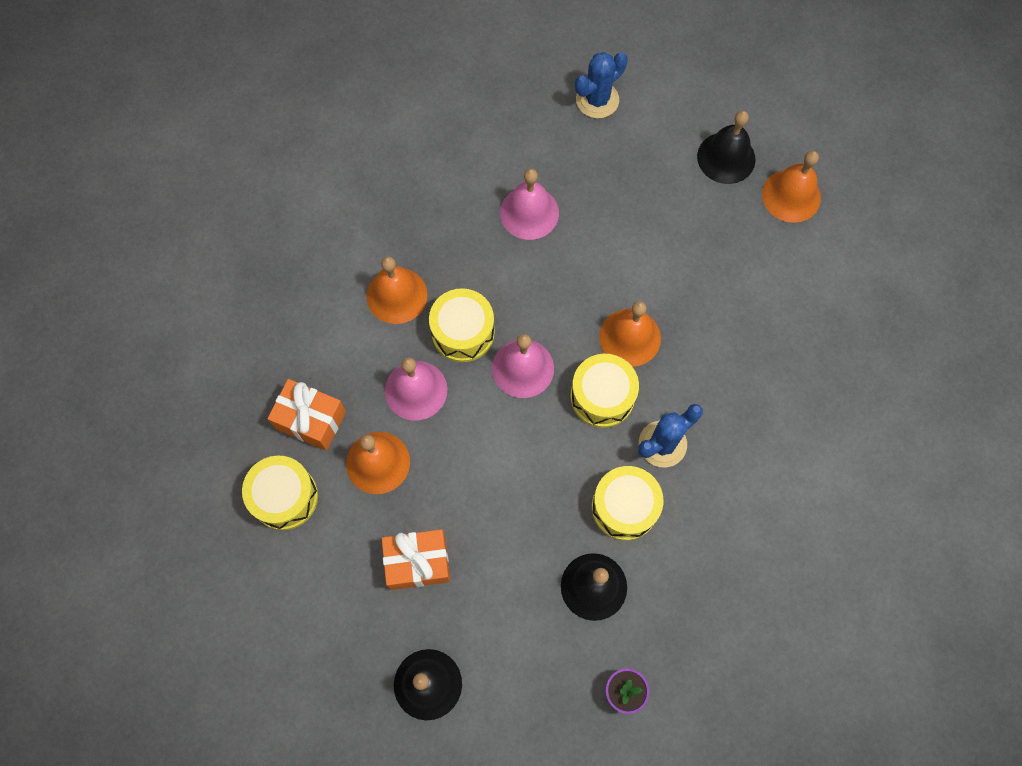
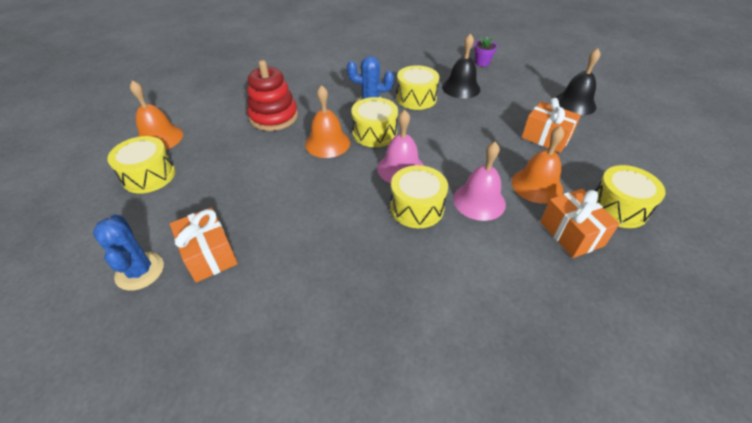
camera: 135 degrees left, 25 degrees down
(397, 295) = (440, 260): orange bell -> none
(529, 212) = (290, 238): pink bell -> none
(569, 150) = (209, 254): none -> orange gift
(597, 100) = (140, 271): blue cactus -> blue cactus turned 60 degrees clockwise
(726, 158) = (149, 176): black bell -> yellow drum
(733, 323) = (274, 117): none -> red stacking toy

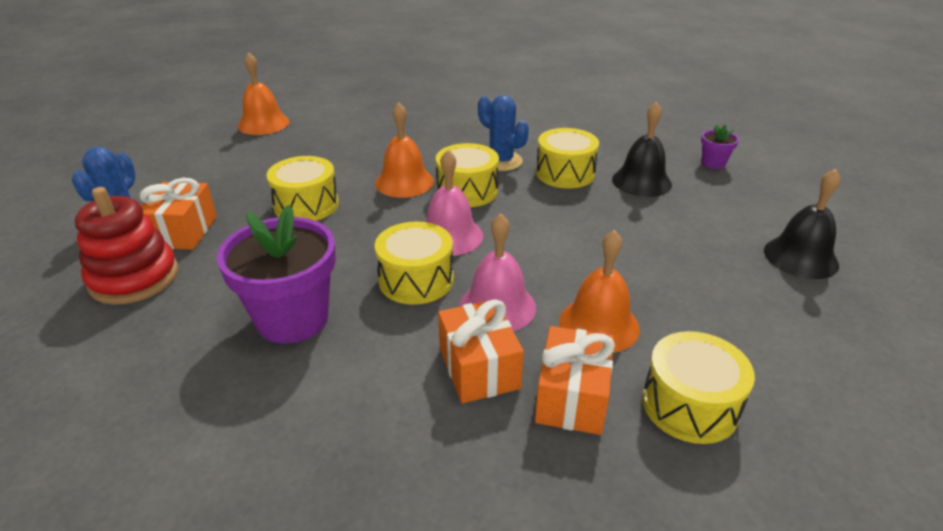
camera: 35 degrees right, 10 degrees down
(149, 176) = (218, 150): yellow drum -> yellow drum (306, 205)
(274, 117) = (383, 140): red stacking toy -> red stacking toy (134, 278)
(375, 275) = (292, 319): none -> purple flower pot
(546, 137) = (691, 279): orange gift -> orange gift (479, 368)

